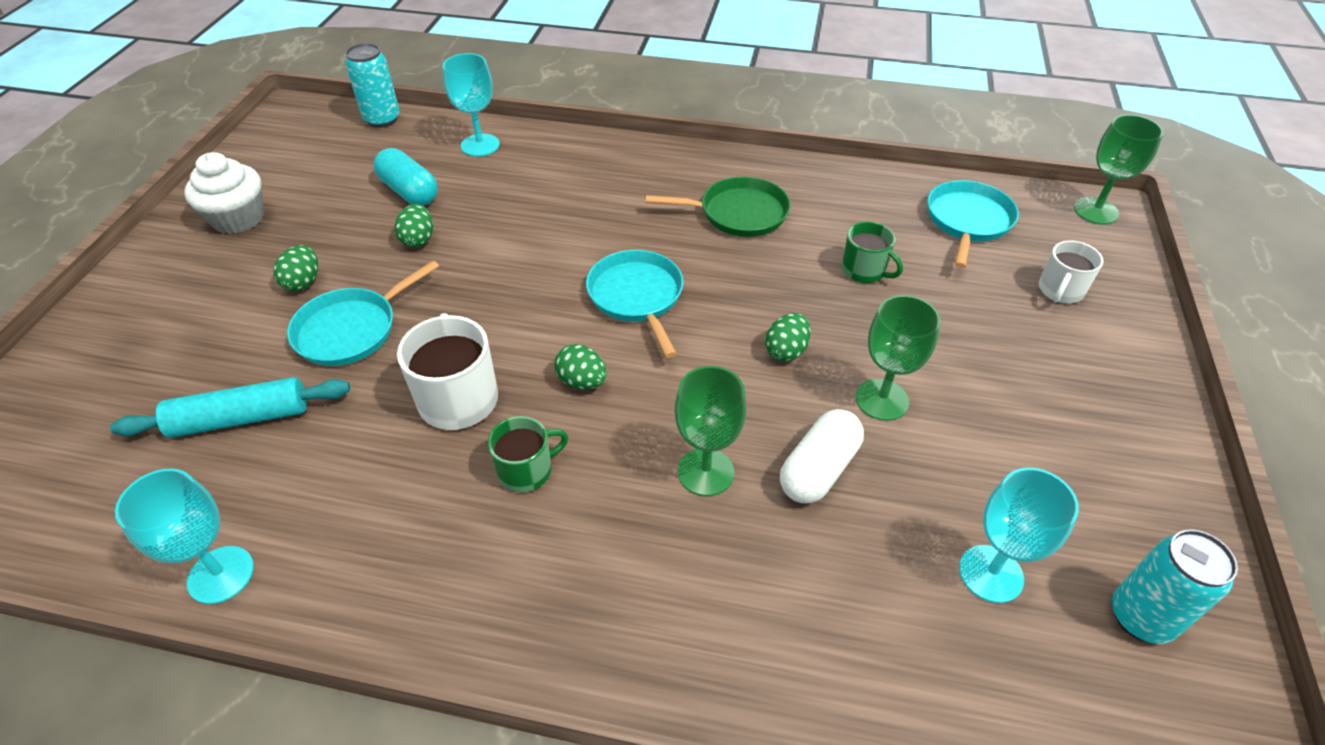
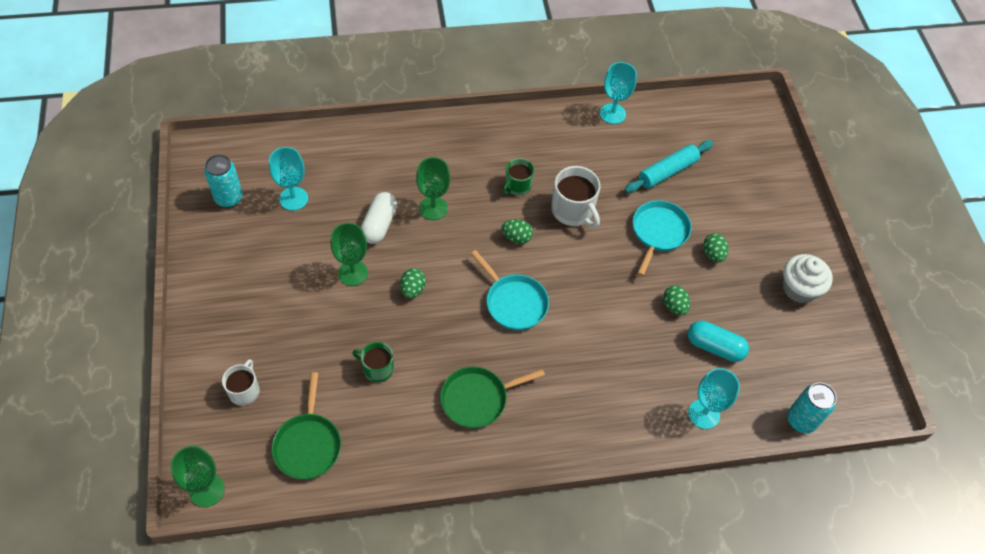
camera: 155 degrees right, 10 degrees up
(968, 221) = (308, 445): turquoise pan -> green pan

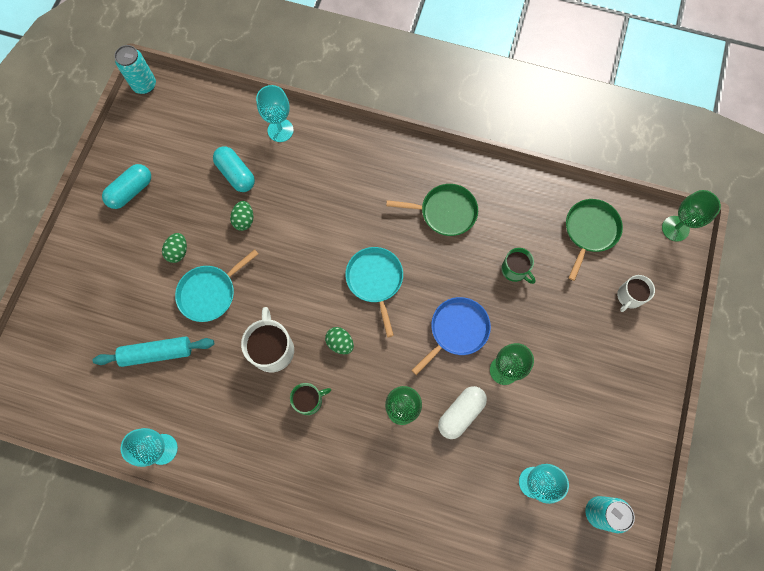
camera: 150 degrees left, 15 degrees up
(412, 289) = (457, 330): green egg -> blue pan
(799, 288) = (131, 191): white cupcake -> turquoise capsule
(801, 420) = (213, 97): turquoise can -> turquoise can (144, 85)

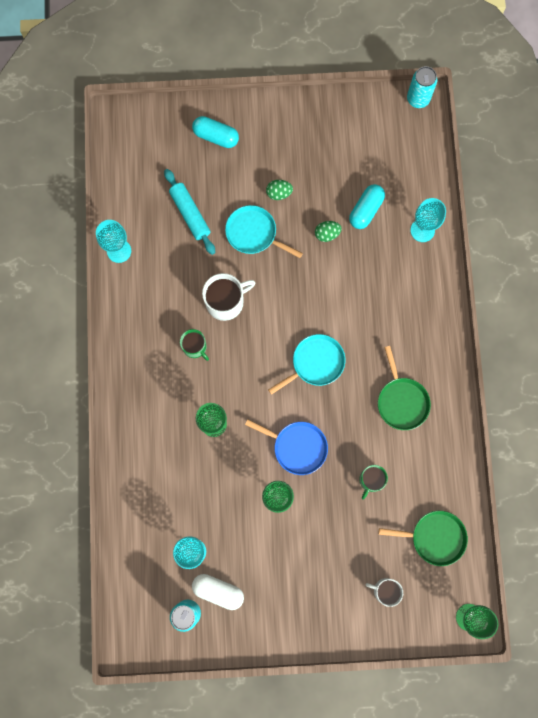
camera: 70 degrees right, 5 degrees up
(131, 191) = (316, 133): turquoise capsule -> turquoise capsule (216, 136)
(340, 343) = (250, 354): green egg -> none
(461, 413) = (228, 473): white capsule -> white capsule (218, 591)

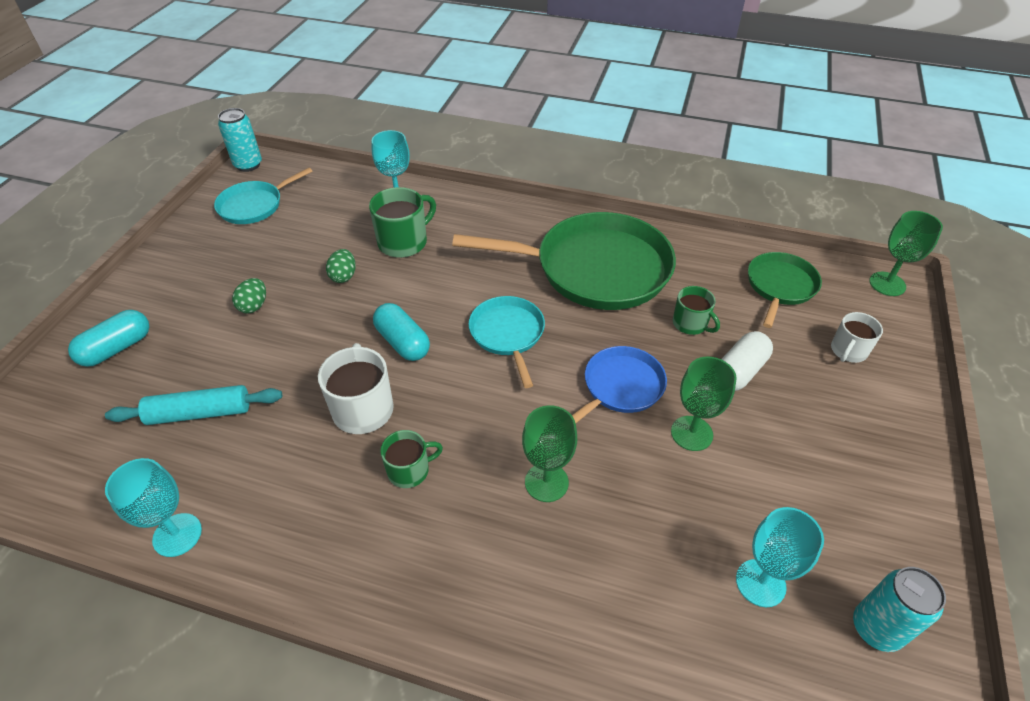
camera: 70 degrees left, 30 degrees down
(218, 591) = (837, 563): white capsule -> white capsule (739, 371)
(253, 233) = (287, 347): turquoise pan -> turquoise pan (254, 206)
(366, 210) = (340, 235): turquoise capsule -> turquoise capsule (402, 342)
(377, 257) = (404, 242): none -> green mug
(401, 401) = (595, 269): green pan -> green pan, size x1.92

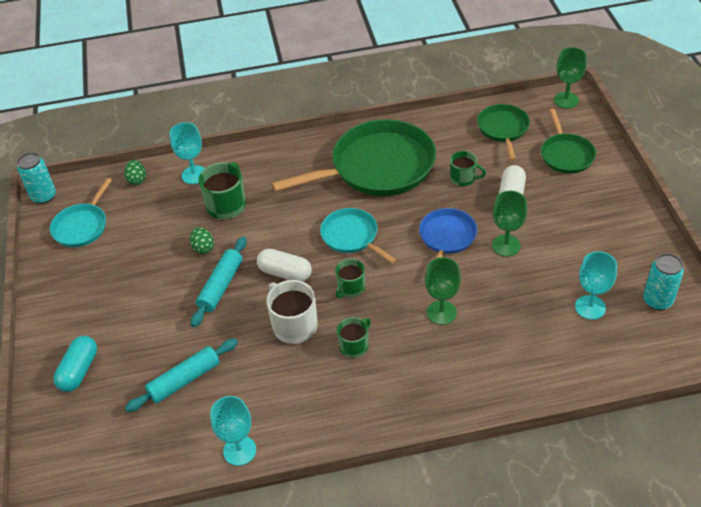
camera: 25 degrees left, 0 degrees up
(254, 306) = (155, 297): green egg -> green egg (137, 180)
(326, 325) = (221, 286): none -> turquoise rolling pin
(402, 342) = (285, 273): turquoise capsule -> white capsule
(460, 395) = (350, 288): none -> green mug
(848, 351) = (566, 155): white mug -> green pan

